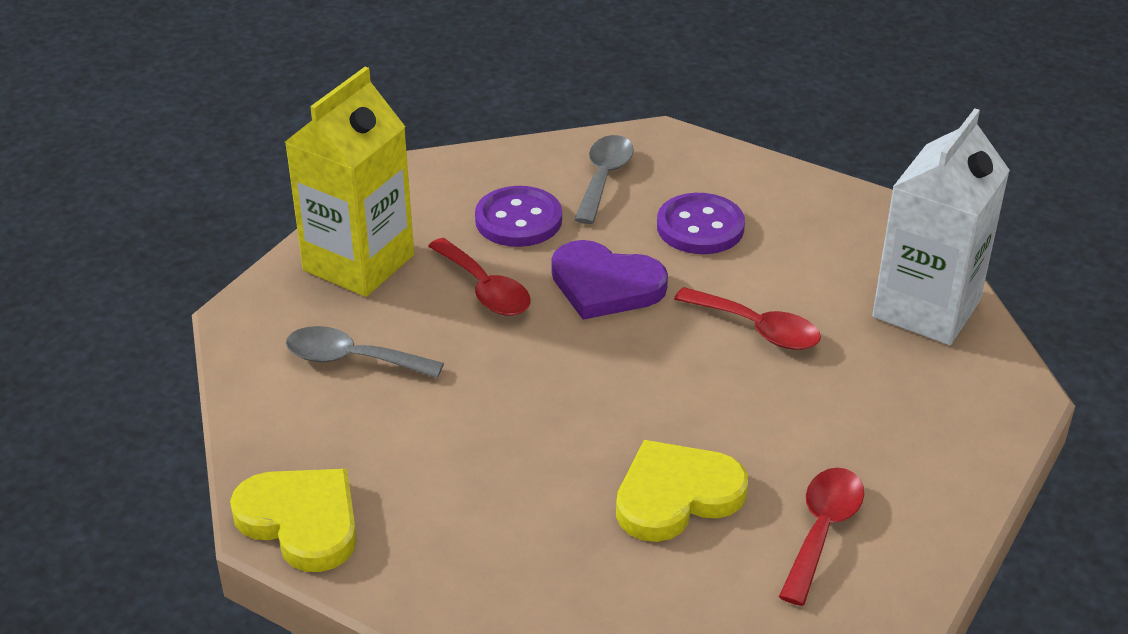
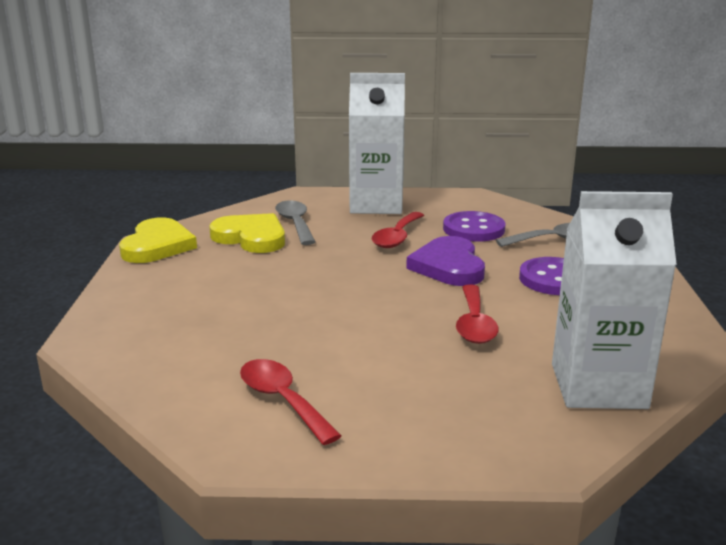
camera: 60 degrees right, 15 degrees down
(359, 263) = (376, 205): yellow carton -> white carton
(676, 495) = (269, 337): yellow heart -> yellow heart (251, 237)
(822, 530) = (282, 400): red spoon -> red spoon turned 120 degrees counterclockwise

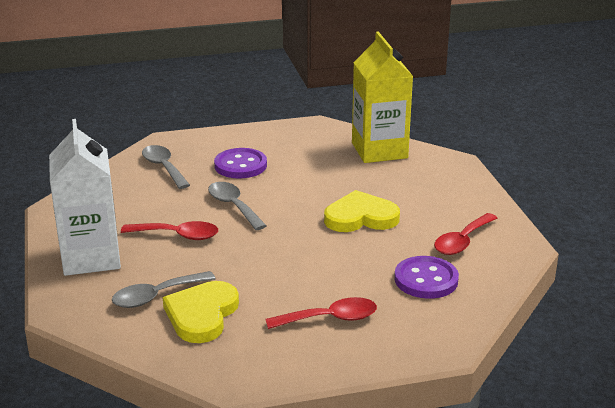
camera: 105 degrees left, 5 degrees up
(157, 245) = (242, 370): yellow heart -> yellow heart (360, 217)
(448, 266) = (233, 206): purple heart -> grey spoon
(473, 229) = (148, 202): purple button -> purple button (426, 280)
(474, 324) = (325, 189): red spoon -> red spoon (330, 319)
(598, 386) = (379, 150): white carton -> yellow carton

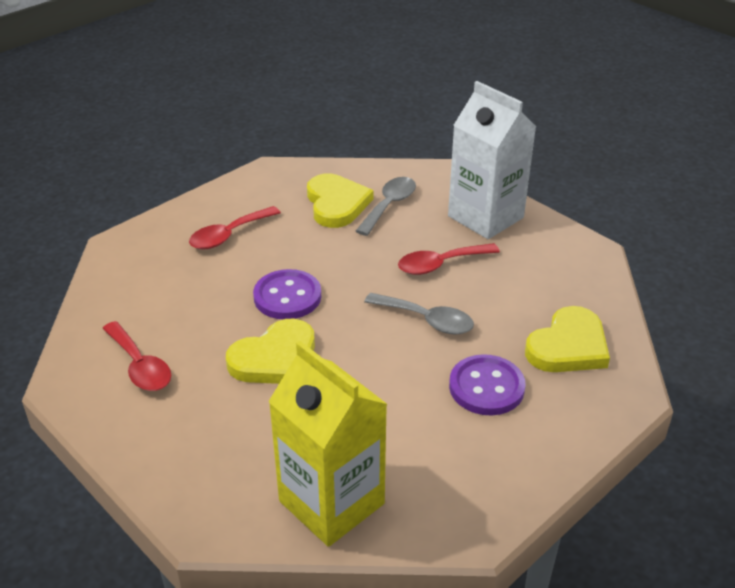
camera: 150 degrees right, 10 degrees up
(163, 167) = (568, 346): grey spoon -> yellow heart
(426, 280) = (161, 302): purple button -> purple button (287, 297)
(462, 241) = (140, 366): red spoon -> red spoon turned 135 degrees clockwise

